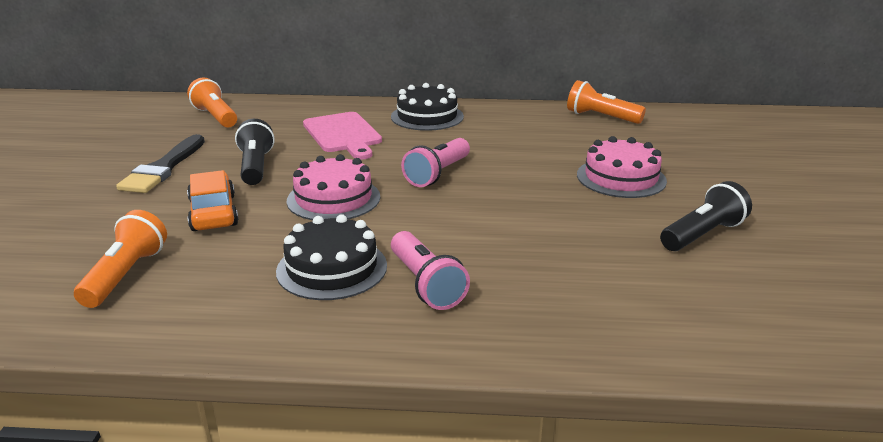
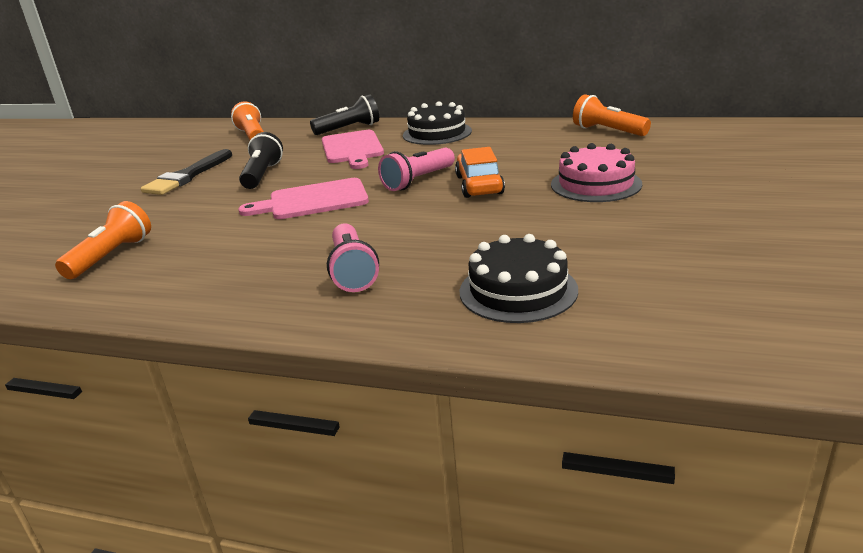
camera: 15 degrees right, 0 degrees up
(213, 213) = (207, 210): orange car -> orange car (479, 185)
(332, 268) = (278, 256): black cake -> black cake (518, 290)
(333, 199) = (313, 200): pink cake -> pink cutting board
(702, 235) = (651, 236): black flashlight -> black flashlight (349, 129)

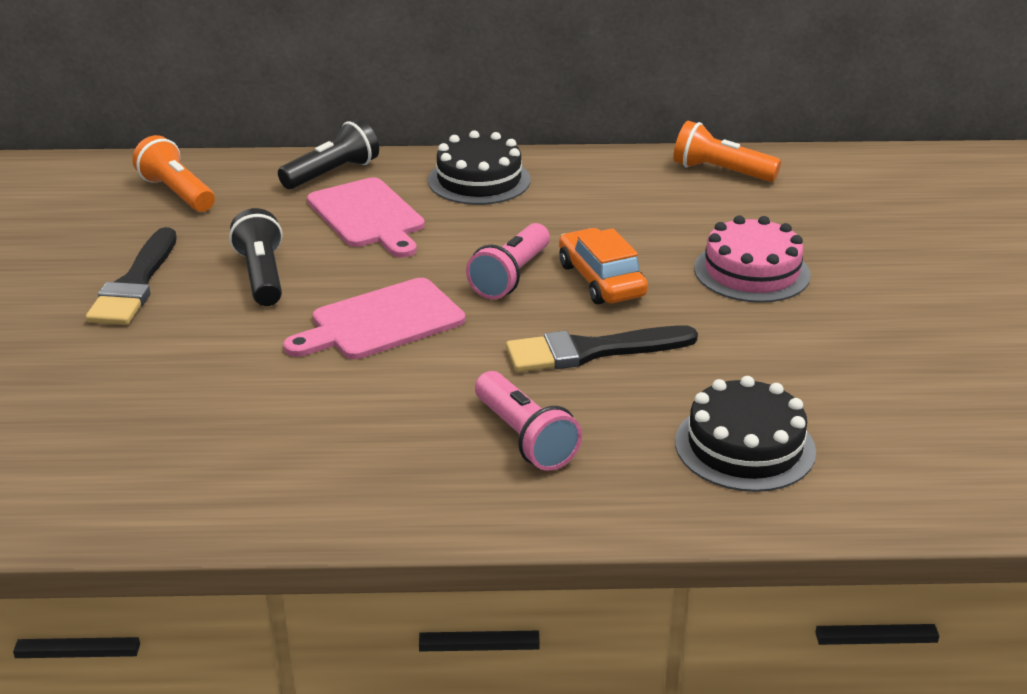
camera: 20 degrees left, 5 degrees up
(111, 256) = (149, 445): orange flashlight -> none
(441, 223) = (591, 351): none -> black brush

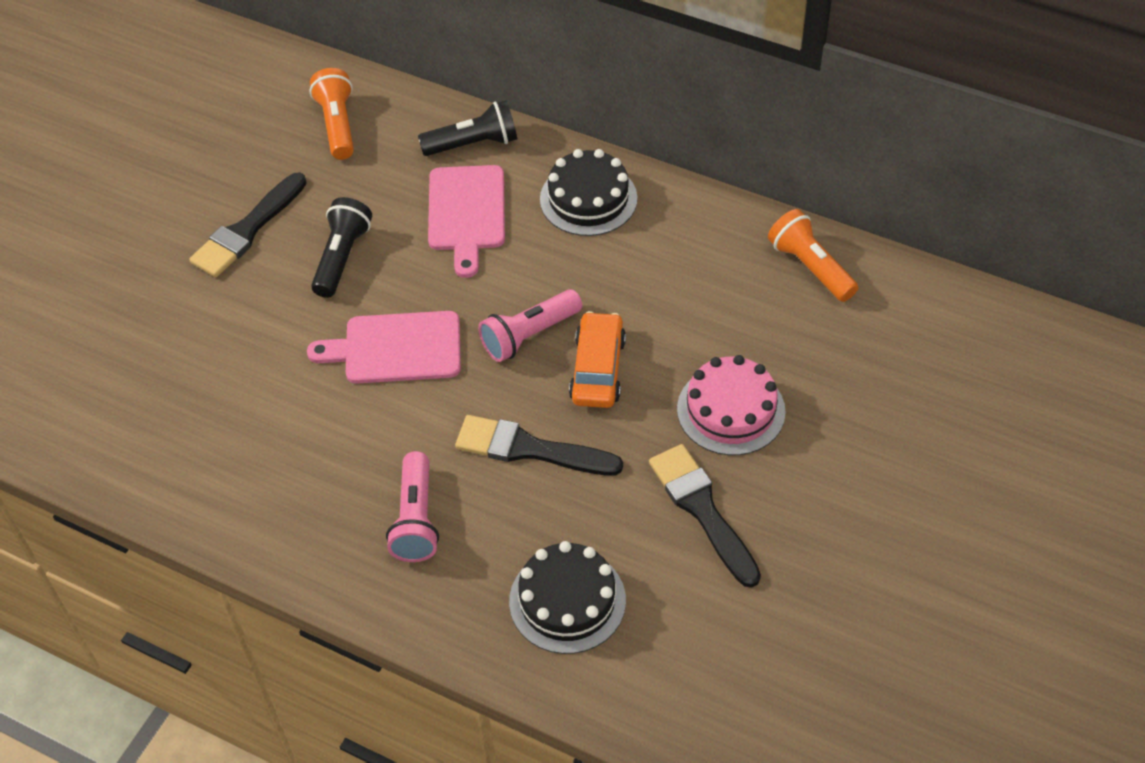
camera: 30 degrees right, 20 degrees up
(800, 342) = (702, 510): none -> black brush

